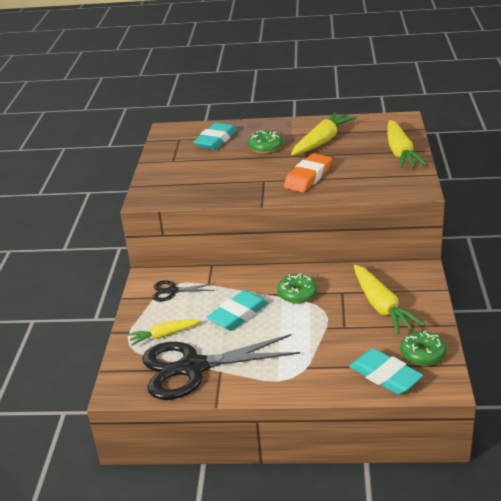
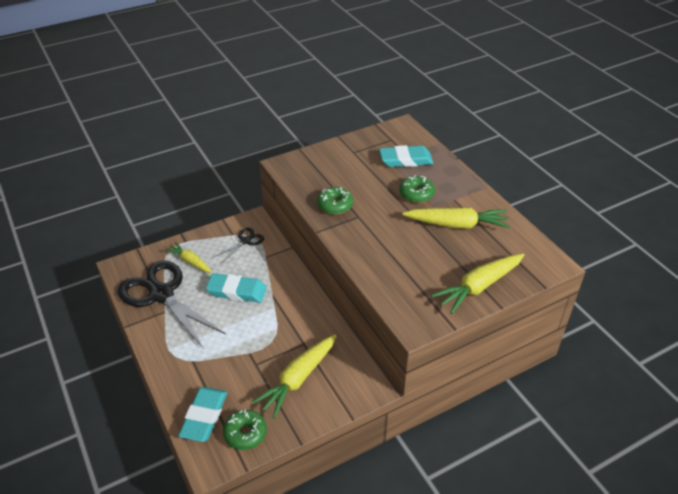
camera: 55 degrees right, 10 degrees up
(172, 291) = (245, 241): black scissors -> black scissors turned 75 degrees clockwise
(297, 294) = (283, 315): green donut -> green donut (335, 205)
(308, 177) = (383, 241): orange eraser -> none

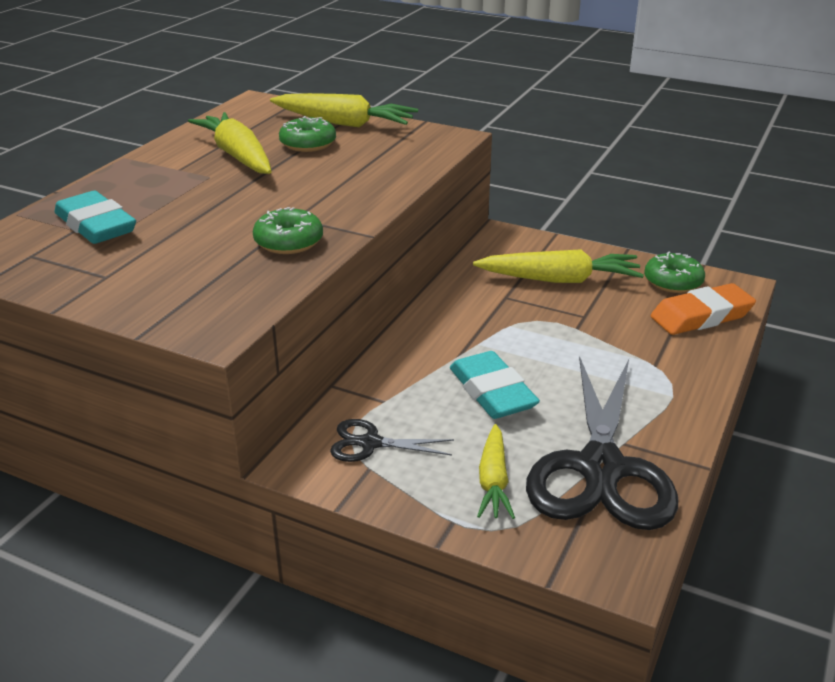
camera: 125 degrees left, 10 degrees down
(204, 416) = (701, 316): turquoise eraser -> orange eraser
(416, 194) = (191, 194): green donut -> green donut (308, 144)

